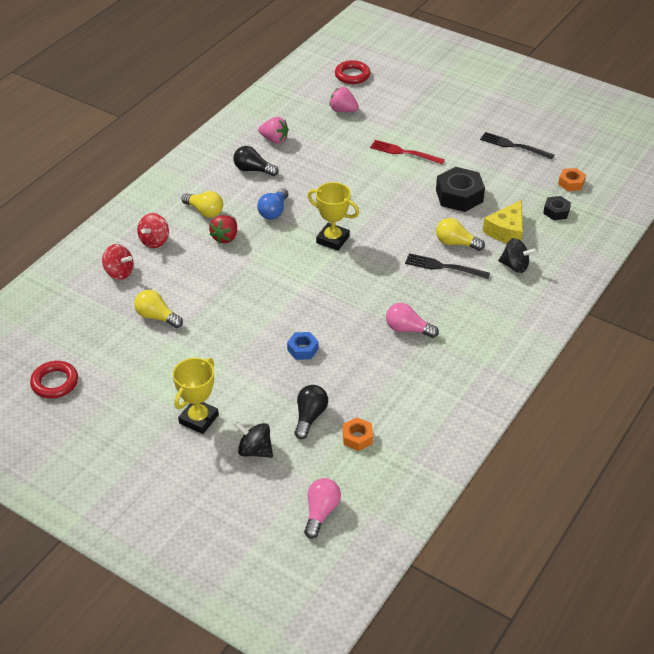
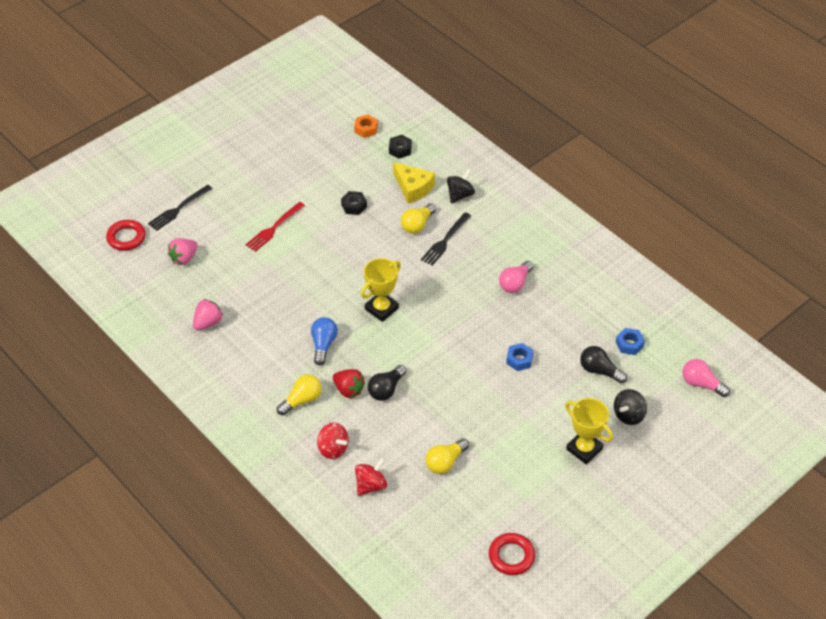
camera: 75 degrees left, 5 degrees up
(253, 170) = (251, 349): black light bulb -> black light bulb (386, 389)
(274, 211) = (323, 345): blue light bulb -> blue light bulb turned 120 degrees counterclockwise
(357, 437) = (629, 344): orange nut -> blue nut
(459, 196) = (354, 206): black nut -> black nut, size x0.55
(514, 146) = (298, 150): black fork -> black fork (179, 209)

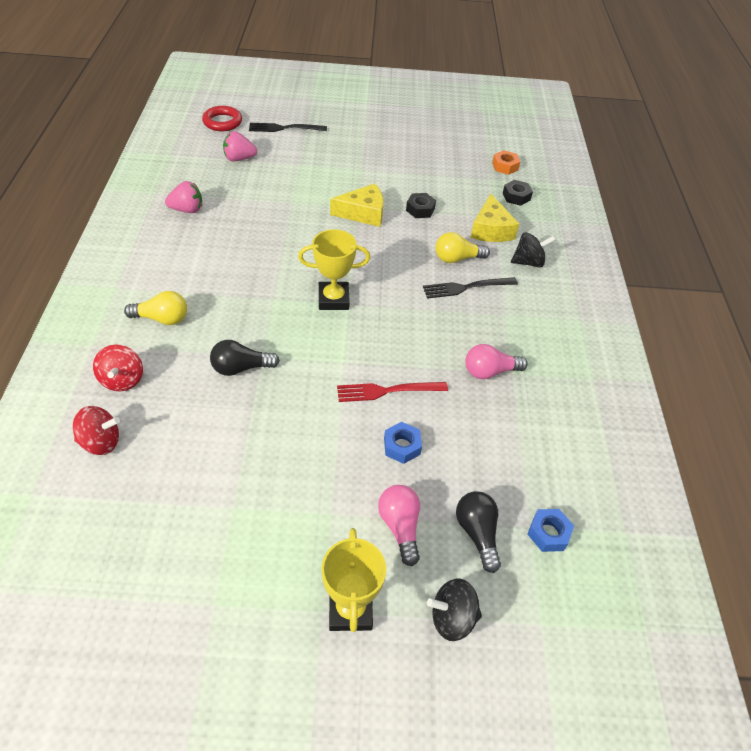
camera: 40 degrees right, 0 degrees up
(274, 228) = (333, 183): red fork -> red fork (387, 391)
(322, 236) = (363, 213): none -> yellow cheese
(323, 345) = (245, 290): blue light bulb -> none
(348, 390) = (210, 342): red strawberry -> none
(445, 462) = (194, 483): yellow light bulb -> none
(511, 556) = (107, 660): red ring -> none
(701, 384) = (594, 665): pink light bulb -> pink light bulb (400, 526)

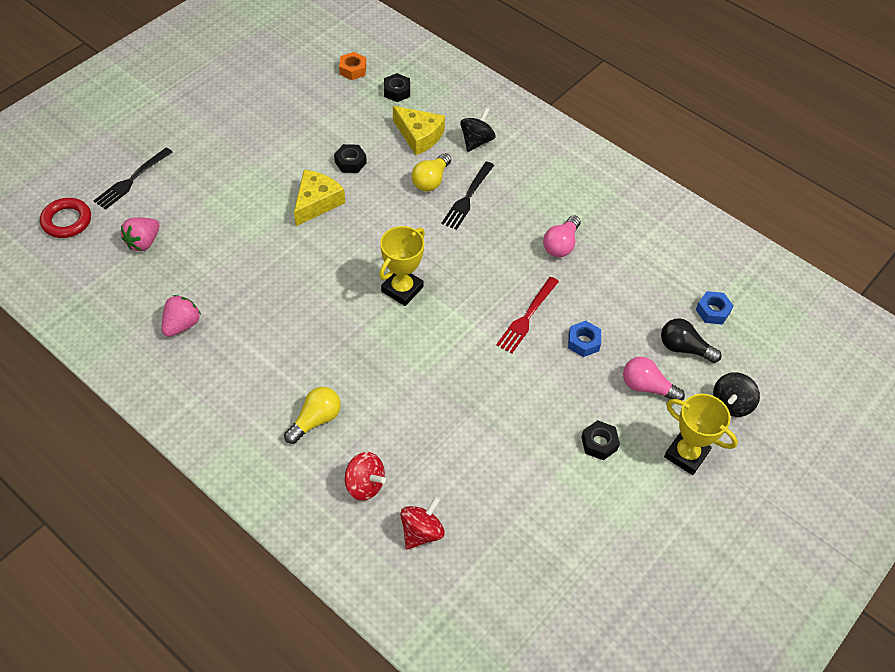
camera: 50 degrees left, 5 degrees up
(241, 368) = (423, 395): black light bulb -> none
(299, 523) = (599, 443): none -> black nut

